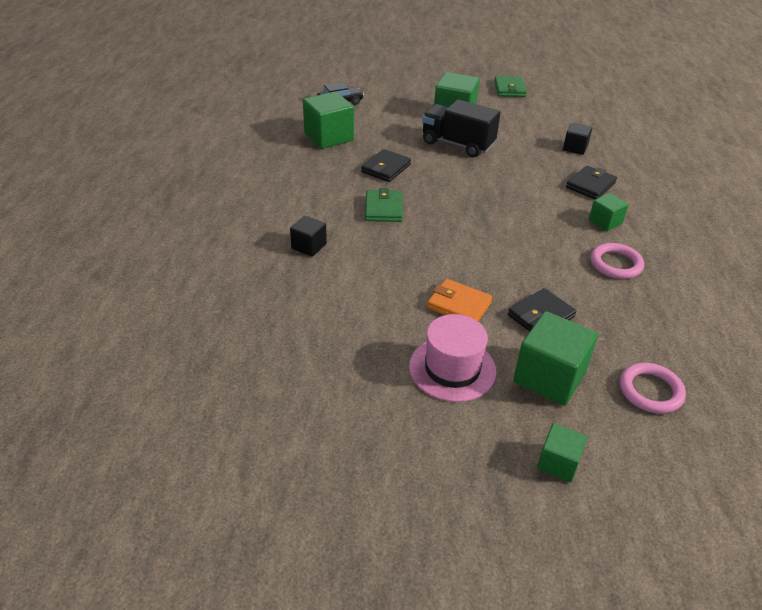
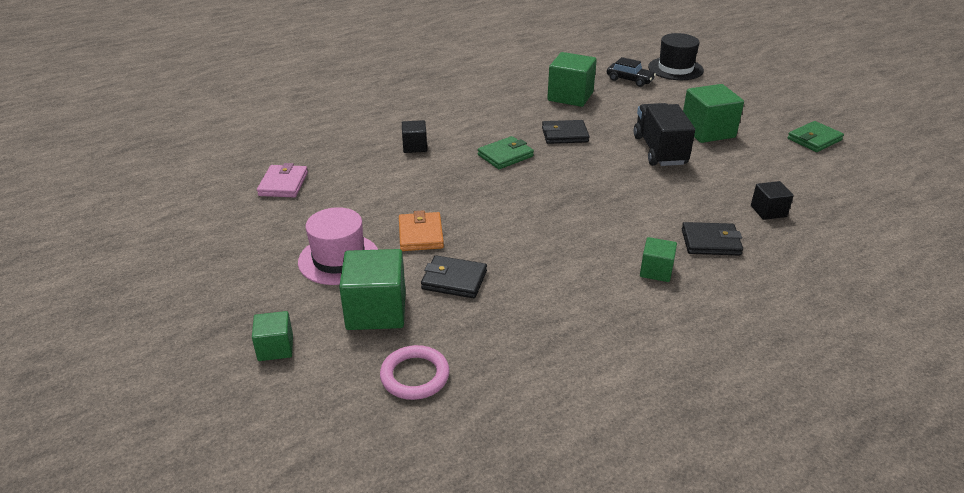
camera: 55 degrees right, 5 degrees down
(278, 354) = (283, 184): none -> pink wallet
(350, 79) = (675, 69): none -> black hat
(616, 264) = (590, 299): pink ring -> none

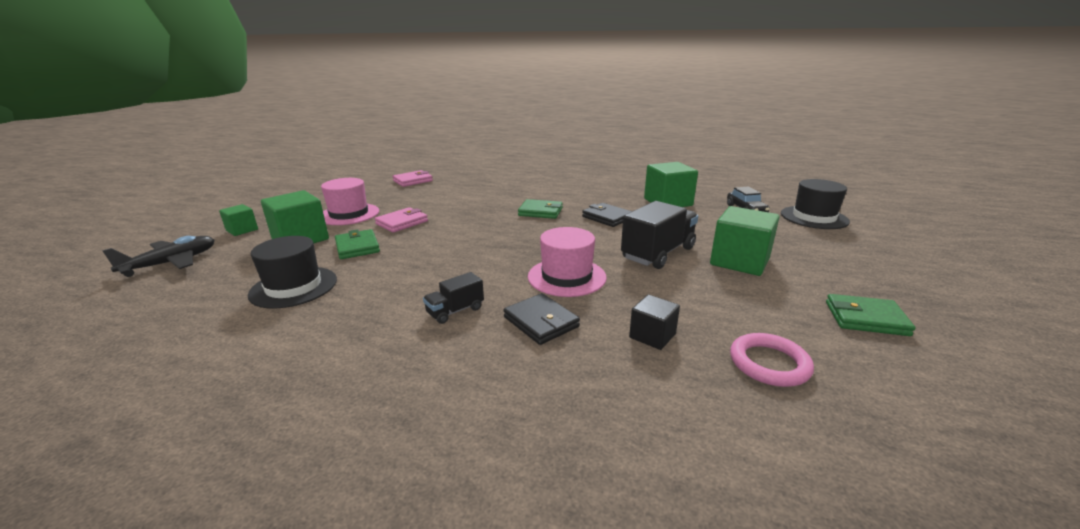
camera: 50 degrees right, 10 degrees down
(323, 420) = (171, 263): none -> black plane
(415, 147) = (505, 190): black cube -> none
(415, 376) = (232, 271): pink ring -> pink ring (769, 363)
(421, 235) = (402, 222): orange wallet -> pink wallet
(454, 280) = (357, 247): black wallet -> green wallet
(510, 342) = (294, 287): none -> black hat
(654, 202) = (566, 277): none -> pink hat
(656, 271) = (455, 311): green cube -> black truck

